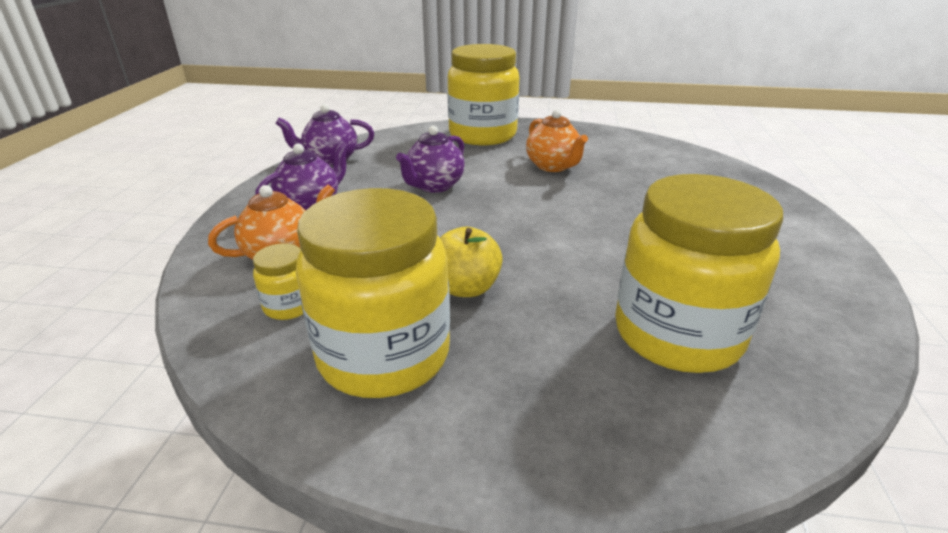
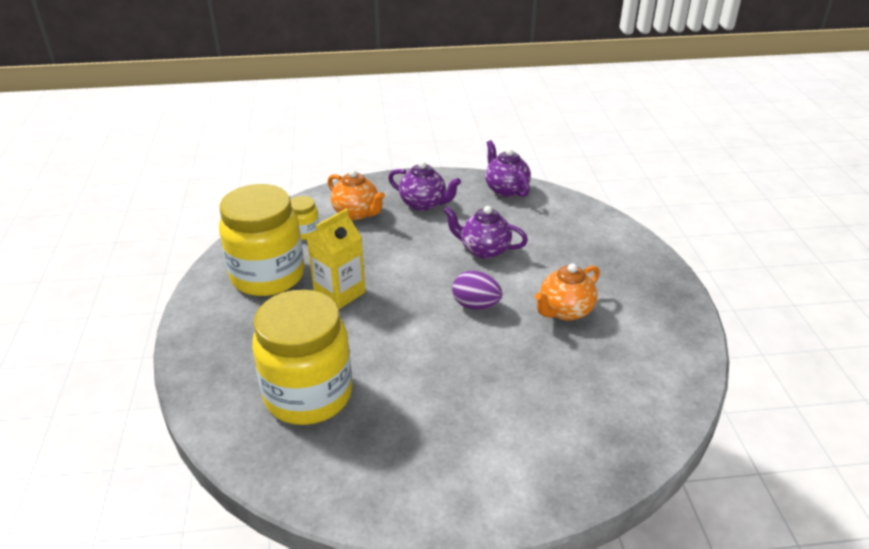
camera: 75 degrees right, 5 degrees up
(466, 288) = (339, 293): yellow apple -> yellow carton
(482, 135) = (616, 256): yellow jar -> none
(529, 203) = (475, 305): none -> purple egg

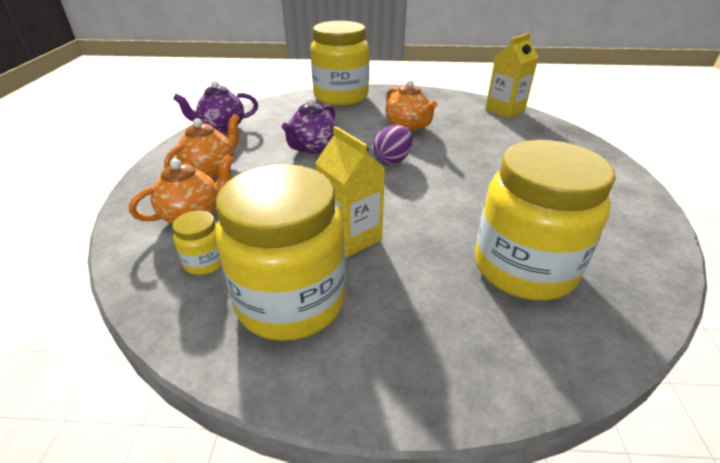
camera: 80 degrees left, 0 degrees up
(424, 204) = (211, 170): purple teapot -> orange teapot
(627, 250) = (341, 97): none -> yellow jar
(669, 405) = (505, 110): none -> yellow carton

